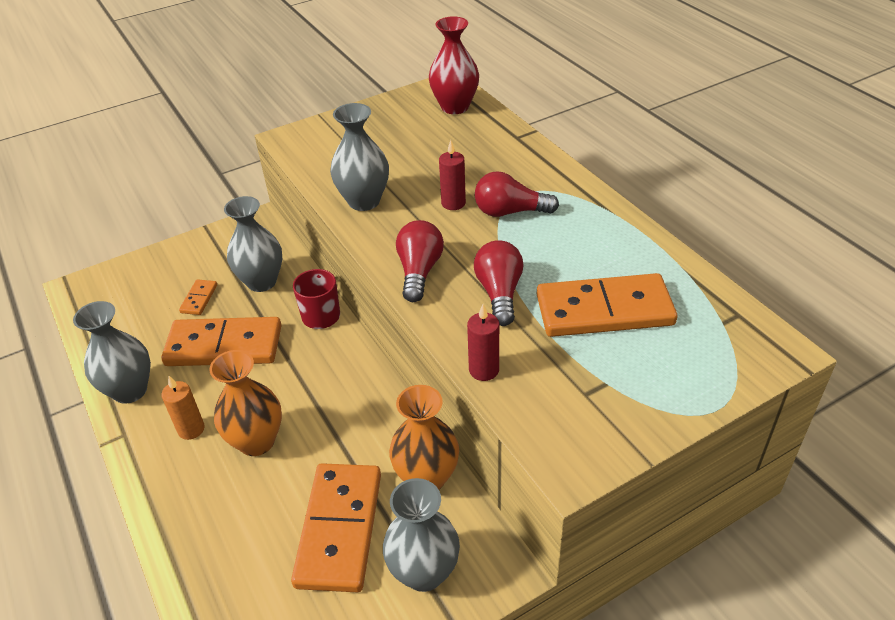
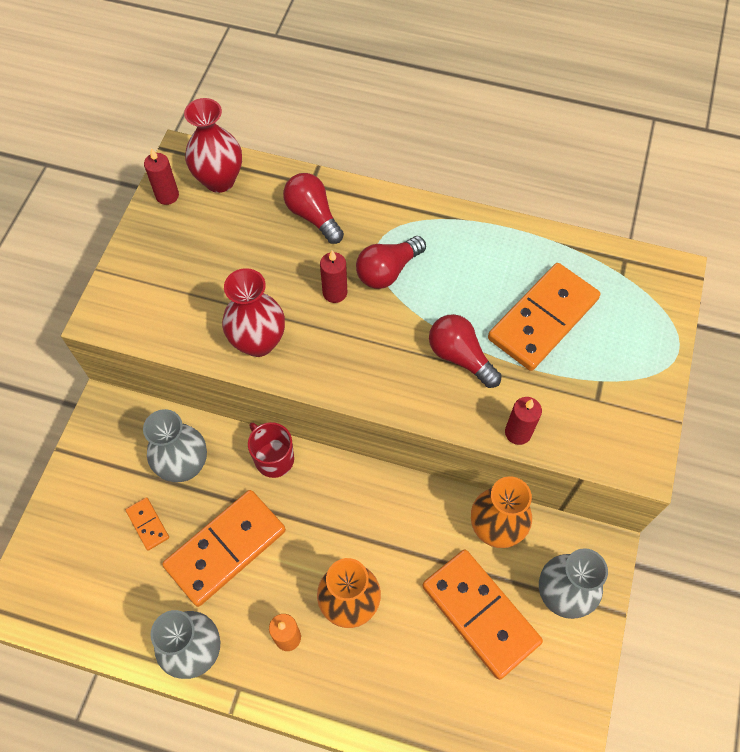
camera: 45 degrees left, 20 degrees up
(364, 201) = (258, 342): grey vase -> red vase
(410, 99) = (167, 196): none -> red candle
(419, 271) = (382, 380): red light bulb -> red light bulb (313, 216)

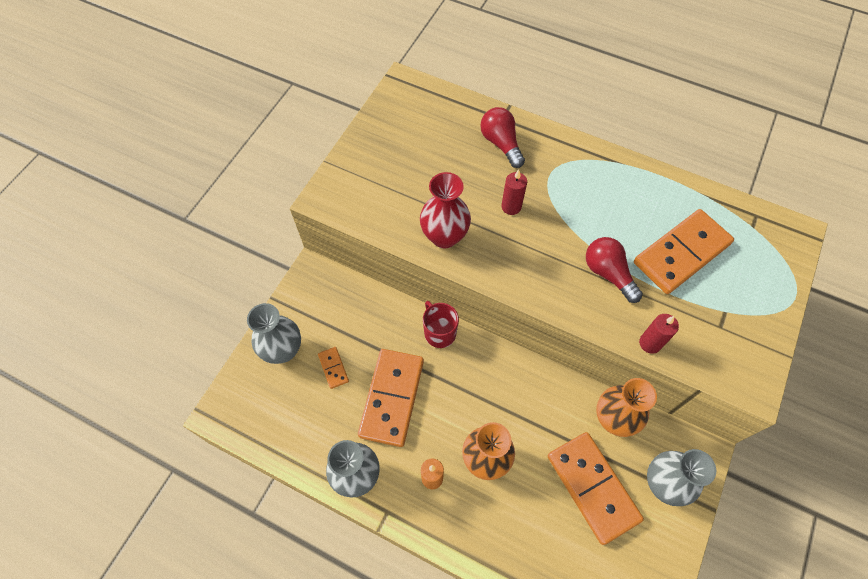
camera: 10 degrees right, 0 degrees up
(167, 196) = (387, 112): red candle -> none
(184, 465) = (368, 326): grey vase -> grey vase (283, 350)
(219, 180) = (430, 106): red vase -> none
(226, 549) = (392, 398): orange domino -> orange domino turned 45 degrees counterclockwise
(388, 271) = (556, 195): red light bulb -> none

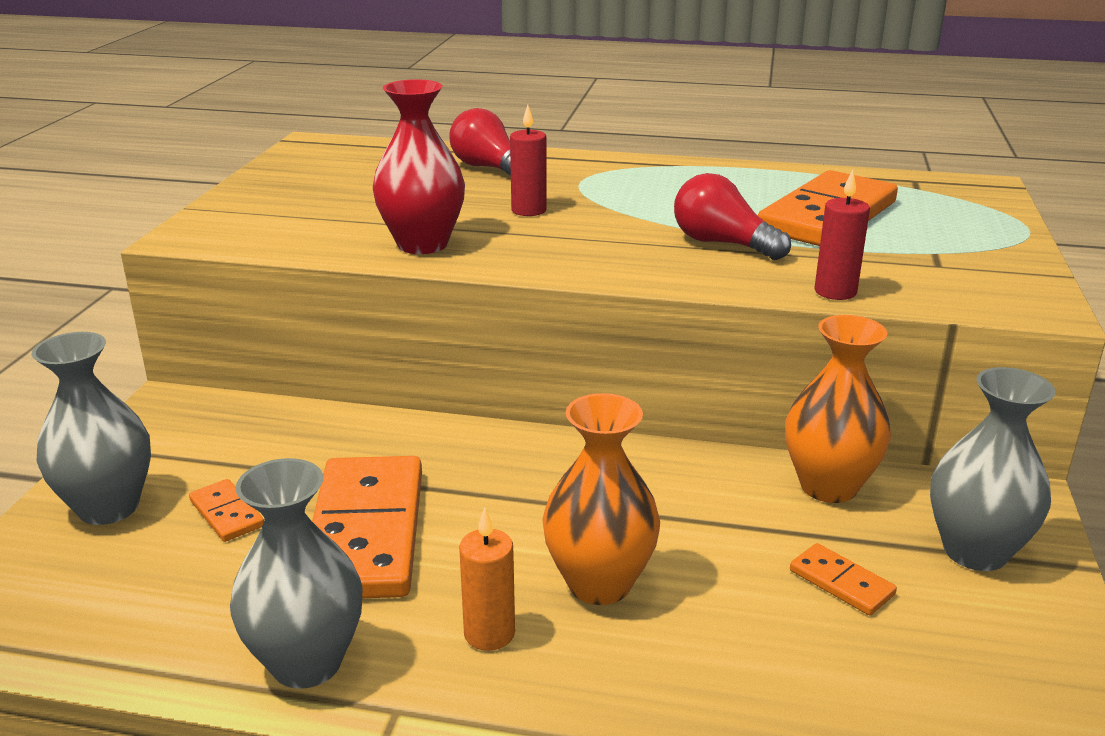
camera: 15 degrees left, 35 degrees down
(439, 332) = (444, 437): red mug -> none
(592, 487) = (841, 583): orange domino -> orange domino, size x0.44

